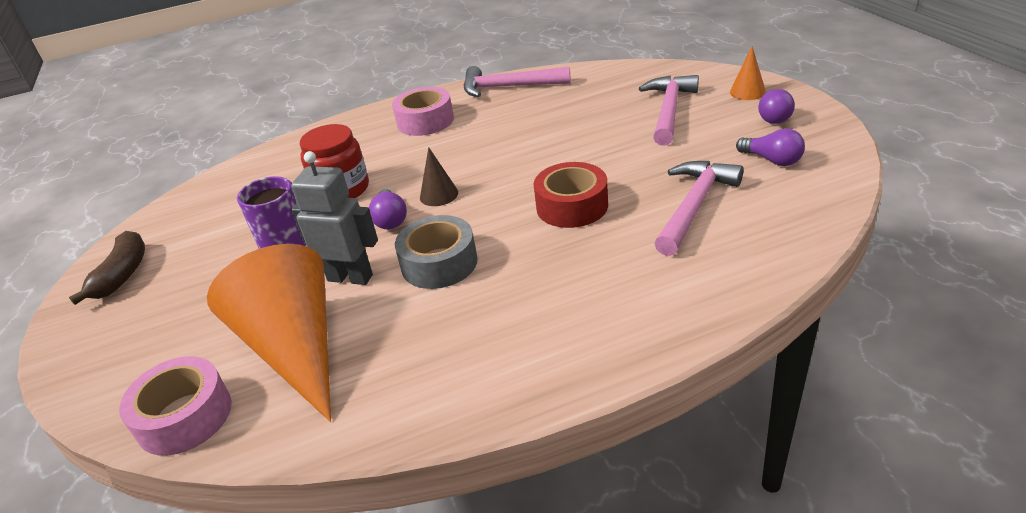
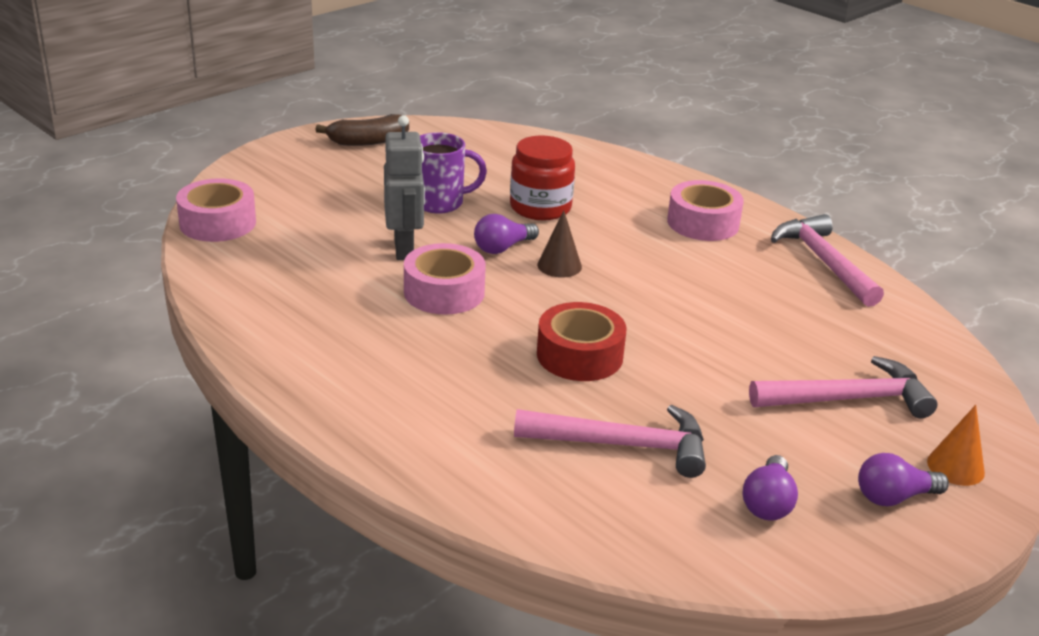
camera: 60 degrees right, 5 degrees down
(295, 348) = (304, 248): orange cone -> none
(439, 263) = (444, 292): grey tape -> pink tape

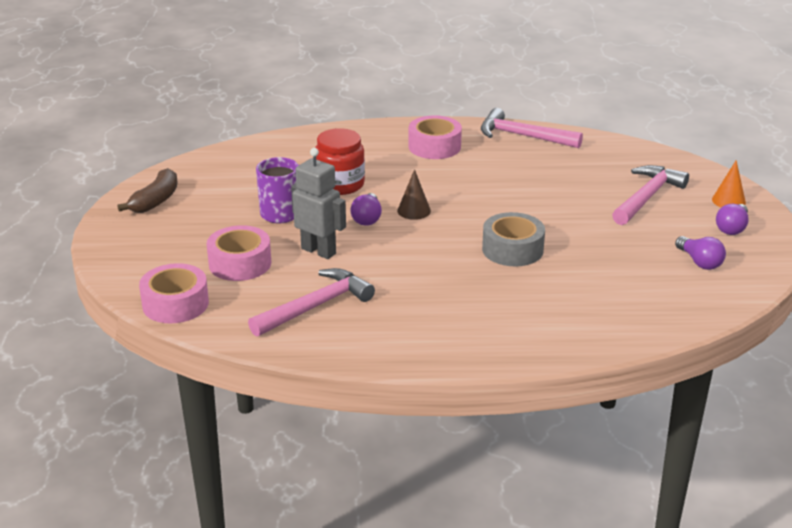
camera: 45 degrees left, 0 degrees up
(444, 292) = (388, 260): pink tape -> pink tape (240, 263)
(579, 355) = (512, 249): red tape -> grey tape
(622, 445) = (608, 277): pink hammer -> pink hammer (315, 306)

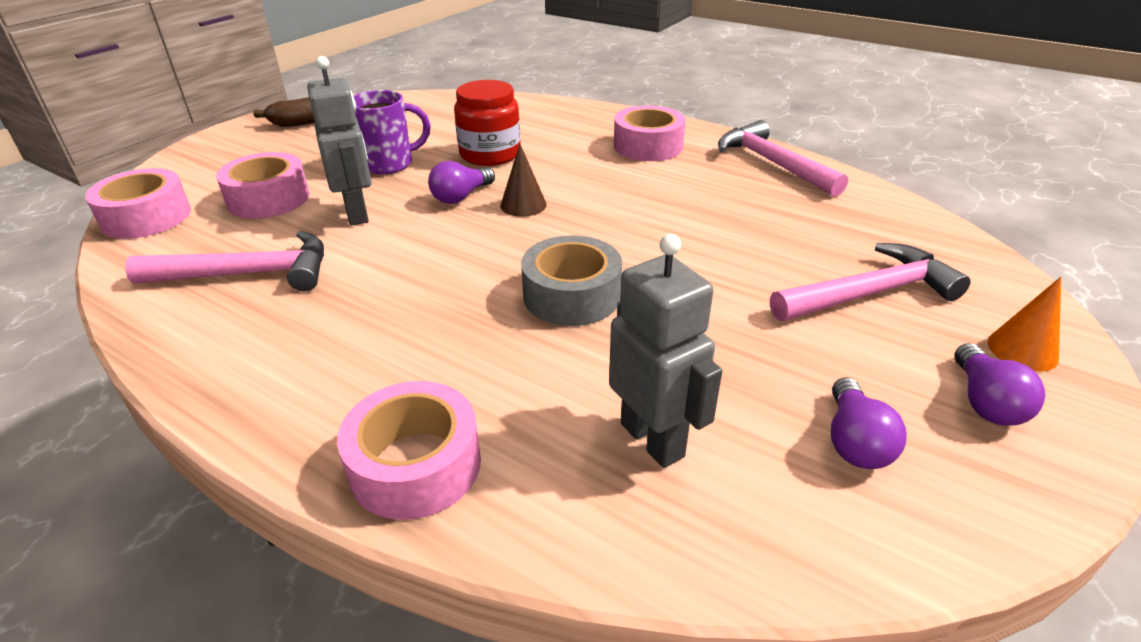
camera: 35 degrees right, 5 degrees up
(545, 341) = (415, 465): none -> pink tape
(626, 293) = (653, 439): none -> grey robot
(732, 228) = (985, 402): purple light bulb -> purple light bulb turned 60 degrees counterclockwise

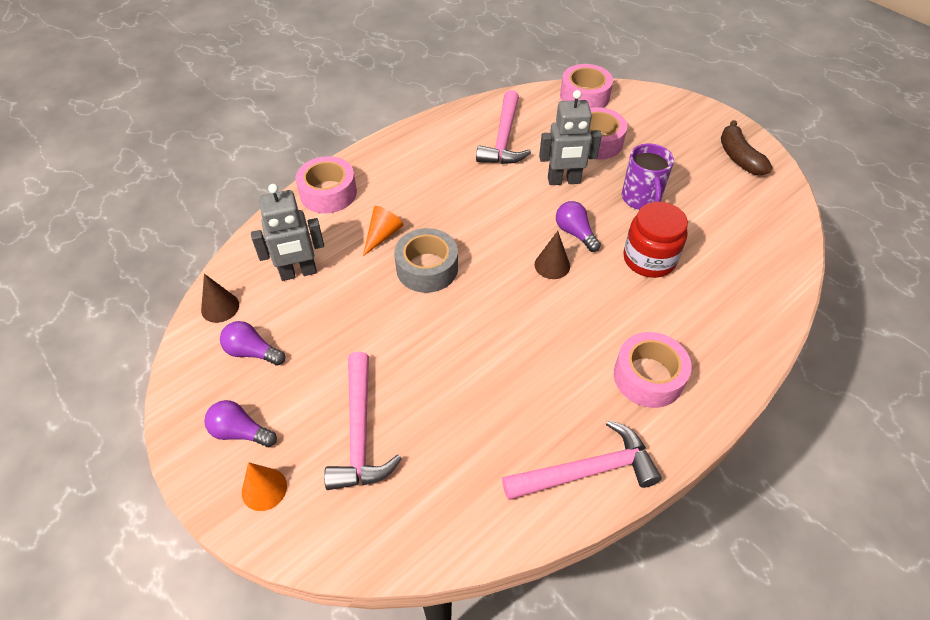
camera: 105 degrees right, 15 degrees up
(517, 356) = (382, 235): none -> orange cone
(804, 535) = (220, 307): none -> brown cone

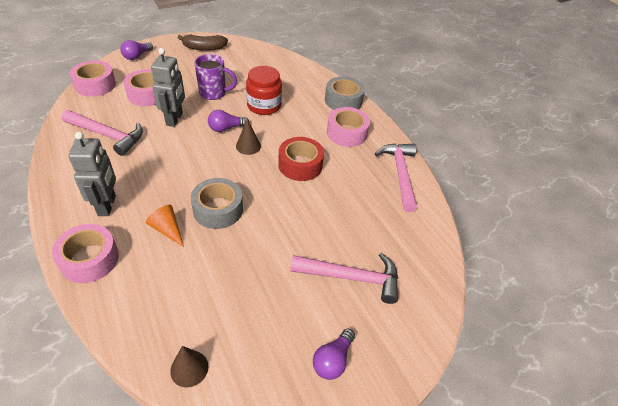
camera: 80 degrees left, 5 degrees down
(252, 352) = (254, 344): purple light bulb -> purple light bulb (137, 56)
(264, 489) = (386, 347): orange cone -> none
(298, 273) = (178, 296): grey robot -> grey robot (107, 205)
(543, 332) = (300, 165): none -> red tape
(732, 356) = (343, 100): none -> grey tape

